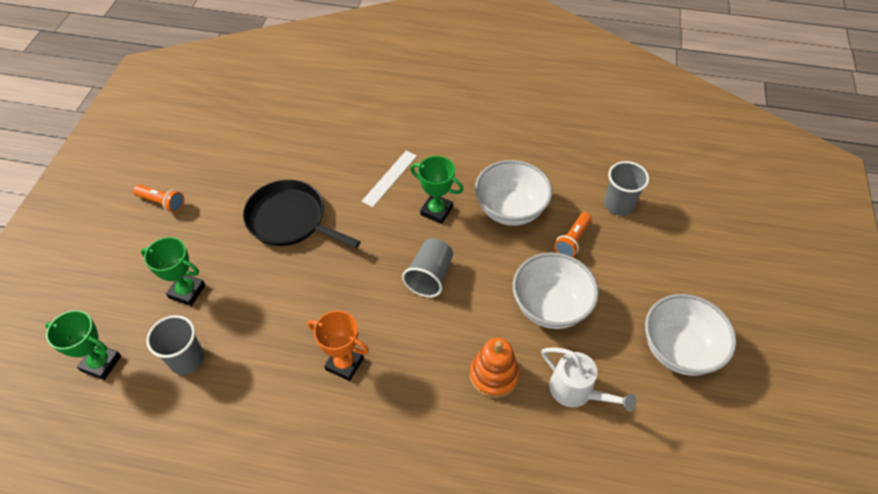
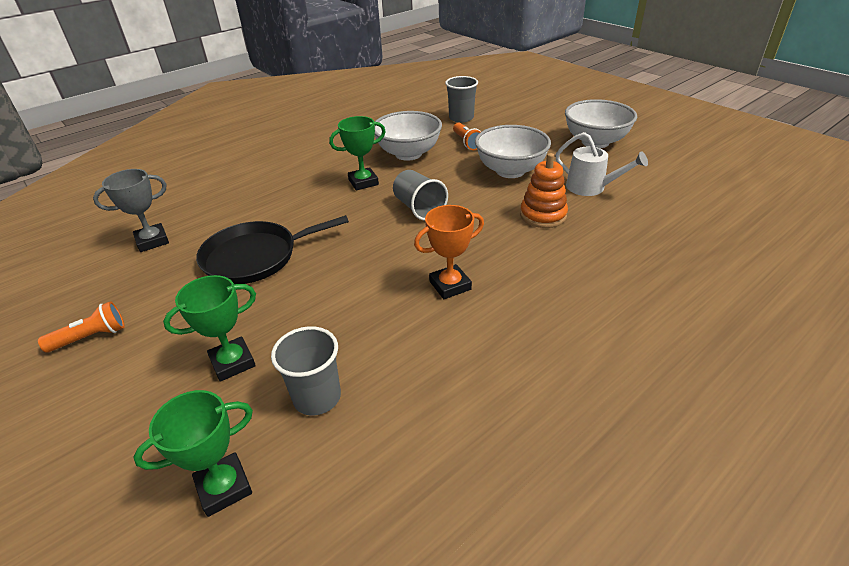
camera: 50 degrees left, 15 degrees down
(264, 148) = (152, 241): none -> grey trophy
(389, 178) = (298, 190): white ruler -> none
(577, 391) = (591, 188): white watering can -> white watering can turned 45 degrees clockwise

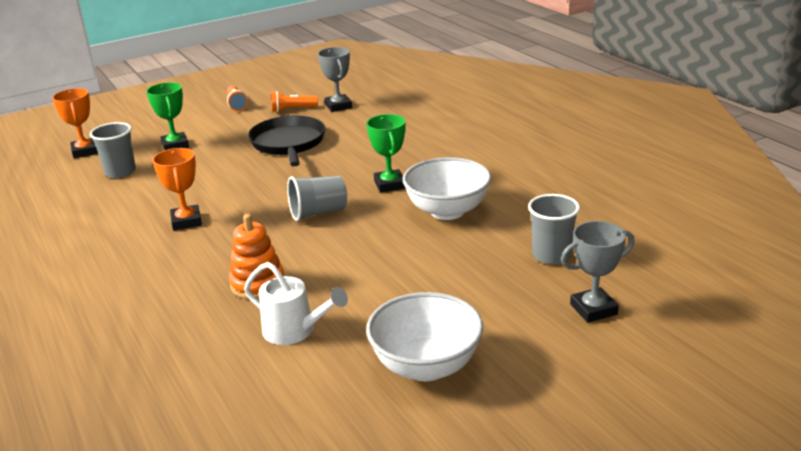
camera: 100 degrees right, 10 degrees down
(224, 487) = (85, 151): green trophy -> orange trophy
(467, 143) = (464, 253): orange flashlight -> orange flashlight (292, 109)
(510, 171) = (370, 276): white bowl -> none
(514, 106) = (593, 309): none -> grey trophy
(591, 188) = (295, 331): white watering can -> white watering can turned 105 degrees counterclockwise

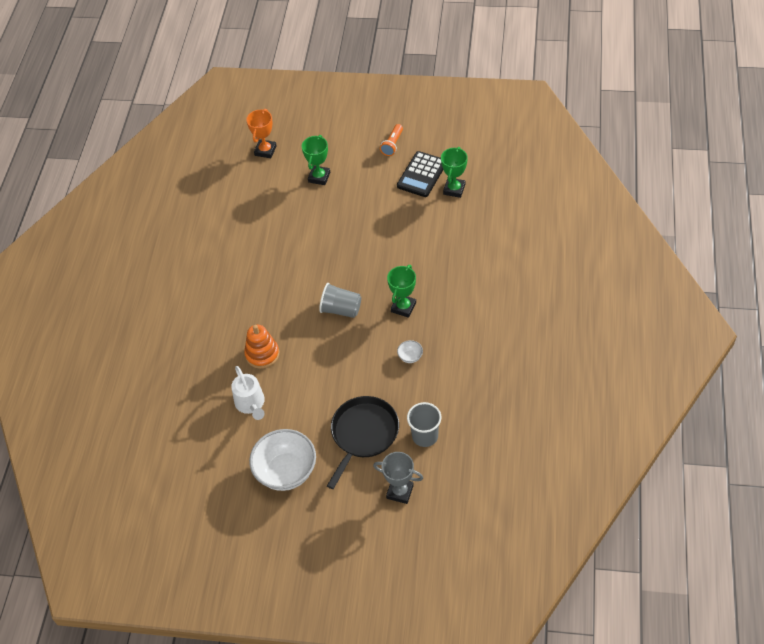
camera: 40 degrees right, 25 degrees up
(120, 172) = (269, 190): grey cup -> none
(186, 221) = (268, 270): orange trophy -> none
(288, 143) = (385, 219): black pan -> black pan (363, 434)
(292, 109) = (422, 175): orange flashlight -> black calculator
(338, 106) = (454, 189): grey trophy -> green trophy
(447, 211) = (410, 357): white bowl -> white bowl, size x0.41

